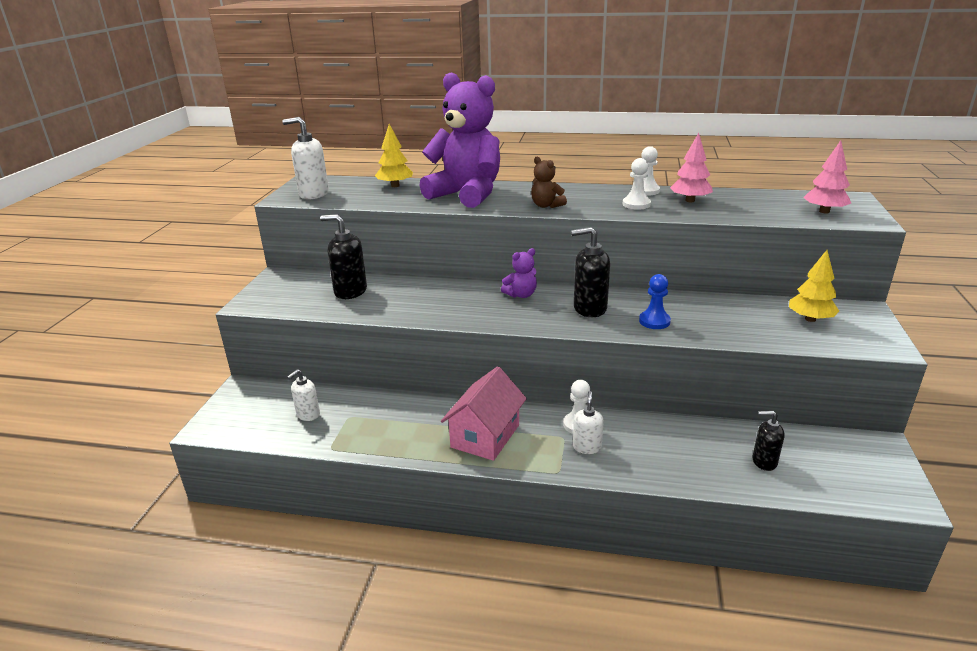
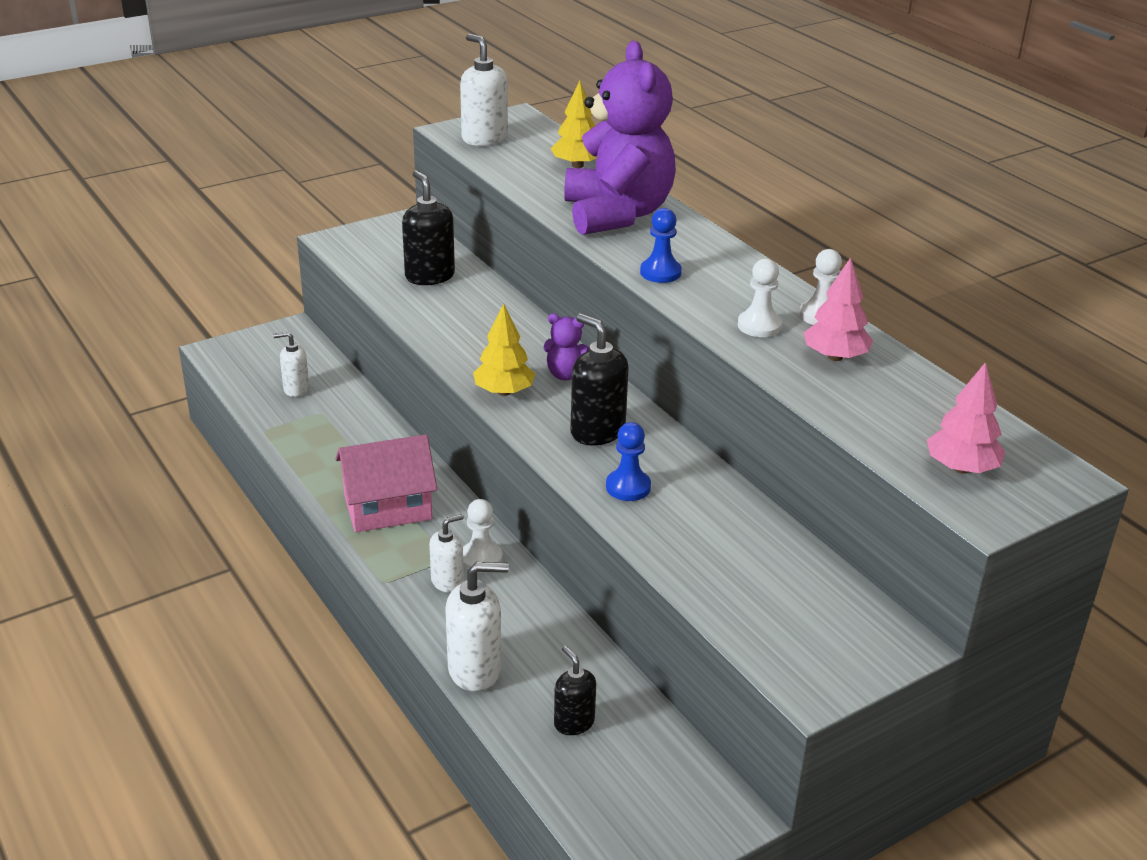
camera: 45 degrees right, 5 degrees up
(546, 205) = (660, 272): brown teddy bear -> blue pawn
(683, 476) = (475, 670): none -> white soap dispenser
(810, 319) = (803, 603): yellow tree -> yellow tree (504, 392)

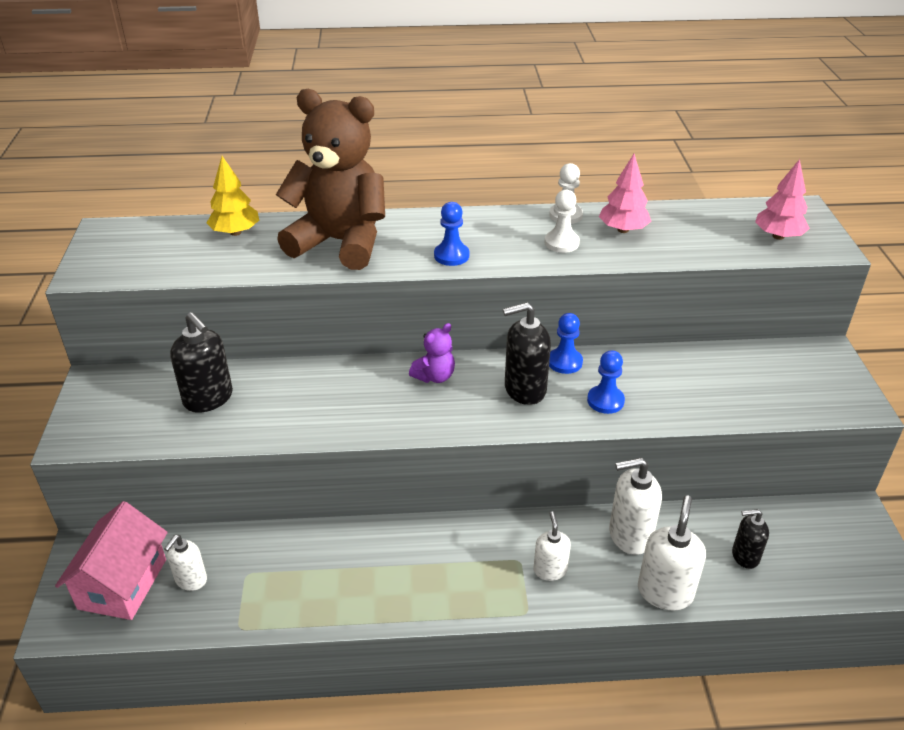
camera: 60 degrees left, 5 degrees up
(388, 508) = (427, 574): pink house -> pink house (123, 584)
(429, 276) = (208, 399): black soap dispenser -> black soap dispenser turned 135 degrees counterclockwise
(481, 558) = (532, 538): white pawn -> none
(484, 138) = (124, 260): white soap dispenser -> white soap dispenser (629, 536)
(504, 392) = (433, 419): yellow tree -> none
(617, 214) = (340, 243): purple teddy bear -> brown teddy bear
(668, 445) = (564, 362): none -> blue pawn

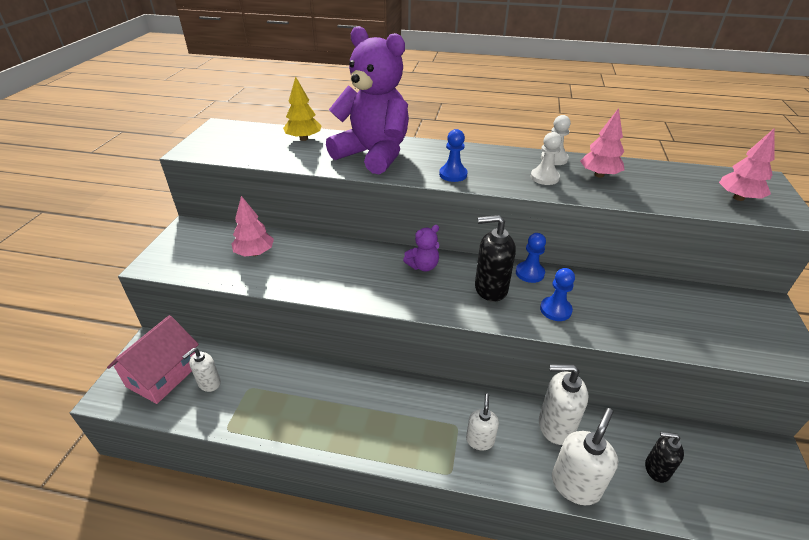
camera: 15 degrees right, 0 degrees up
(208, 399) = (255, 253): black soap dispenser -> pink tree
(340, 243) = (373, 155): brown teddy bear -> purple teddy bear

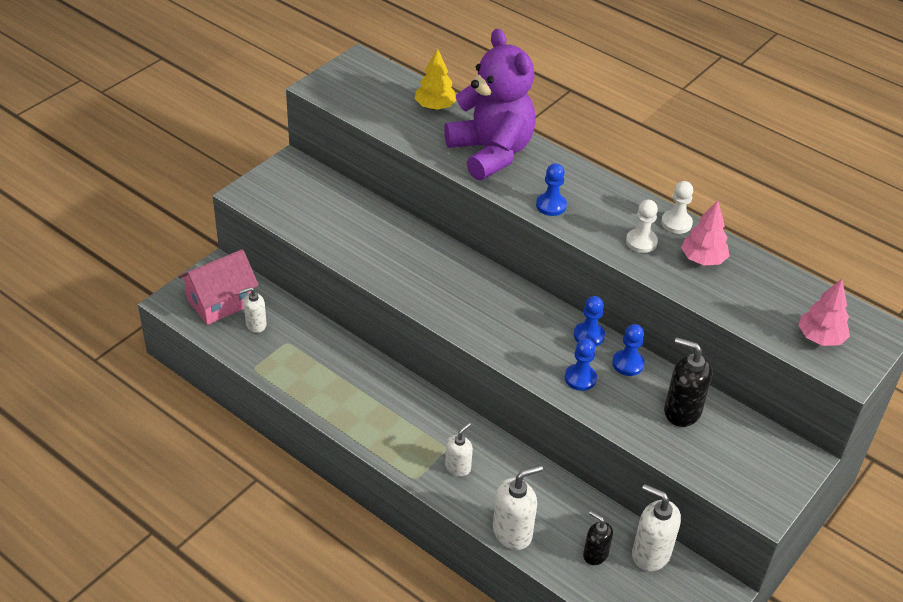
camera: 25 degrees right, 5 degrees up
(255, 253) = (340, 215): pink tree -> none
(423, 266) = (489, 288): purple teddy bear -> none
(490, 288) = (536, 335): black soap dispenser -> black soap dispenser (682, 411)
(555, 426) = (534, 486): white soap dispenser -> white soap dispenser (650, 554)
(578, 283) = (628, 364): none -> blue pawn

